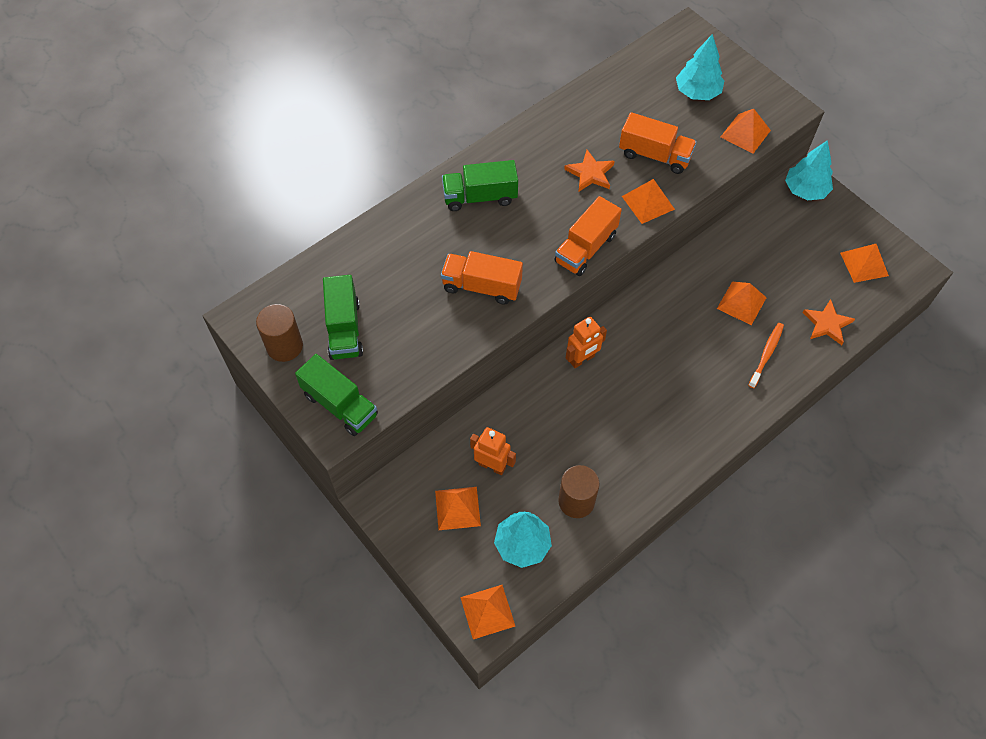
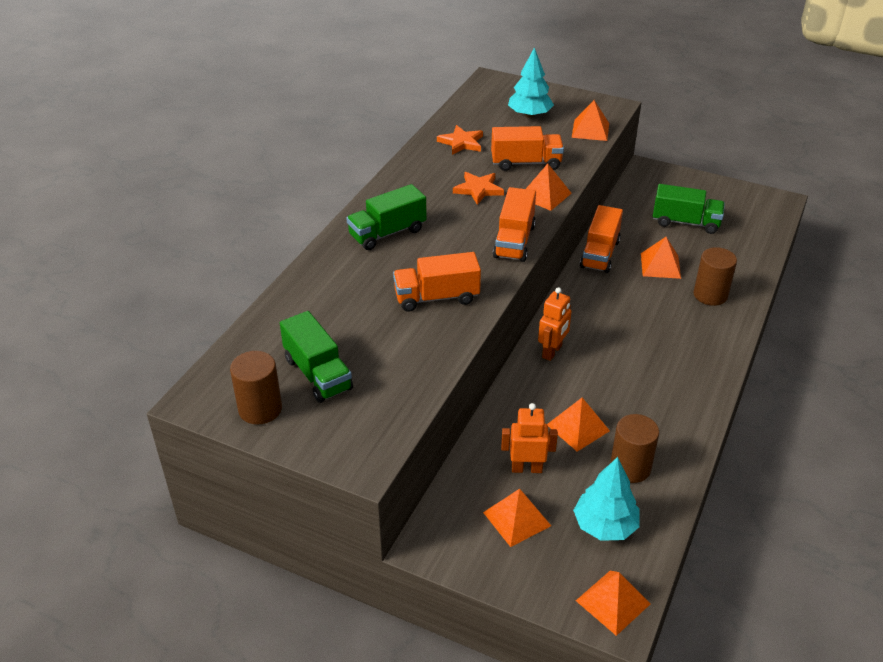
camera: 25 degrees left, 20 degrees down
(340, 405) = (355, 439): green truck -> green truck (685, 222)
(692, 268) = (600, 254): none -> orange truck
(766, 354) = (710, 295): orange toothbrush -> brown cylinder
(805, 190) = (651, 176): turquoise tree -> none
(827, 324) = (741, 258): orange star -> orange star (461, 142)
(864, 264) = (736, 210): orange pyramid -> orange pyramid (577, 427)

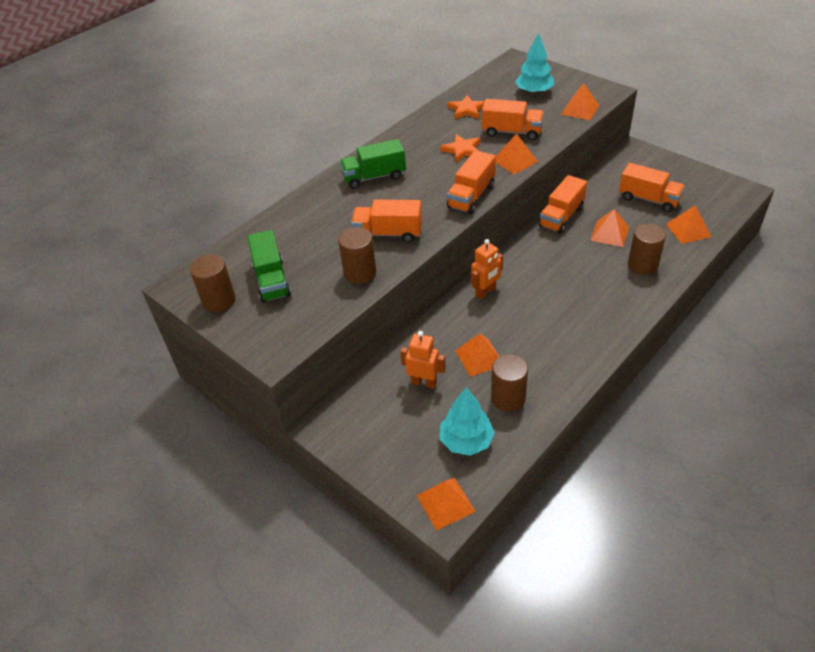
camera: 20 degrees right, 5 degrees up
(424, 348) = (360, 273): none -> brown cylinder
(517, 519) = (398, 421): orange pyramid -> orange pyramid (688, 230)
(685, 222) = (648, 199): green truck -> orange truck

